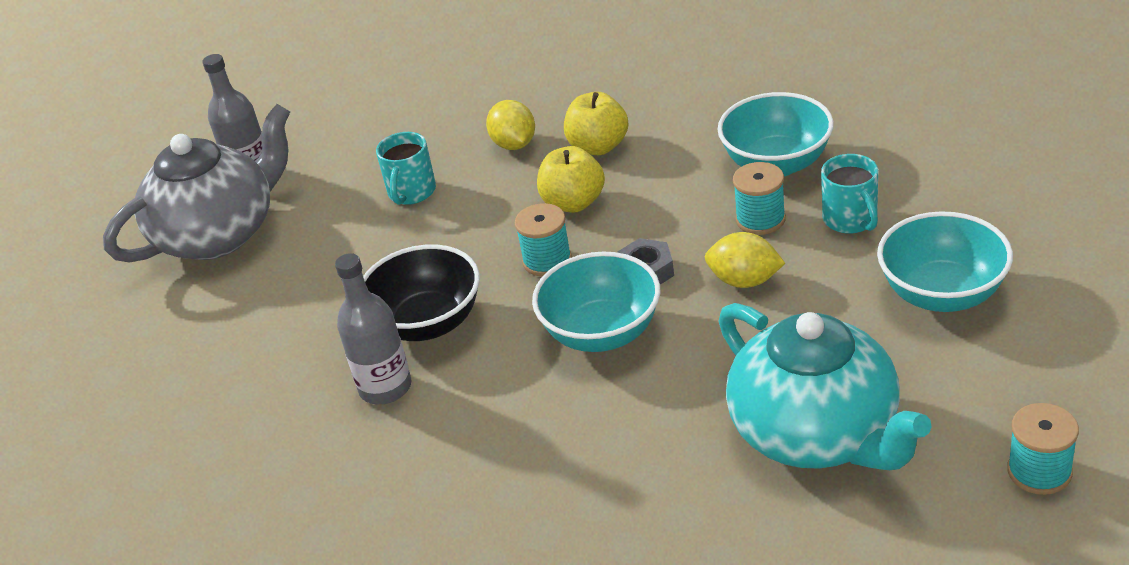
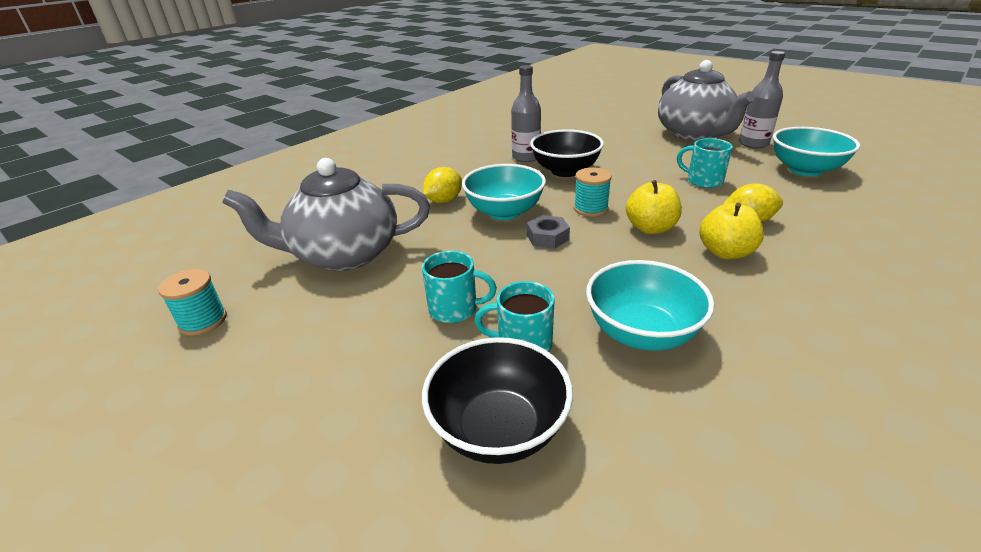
camera: 110 degrees right, 5 degrees down
(744, 281) = (499, 270): yellow lemon -> yellow lemon (444, 201)
(760, 219) = (564, 298): turquoise spool -> none
(817, 433) = (344, 254): turquoise teapot -> grey teapot
(839, 282) = (455, 309): none -> turquoise mug
(942, 294) = (385, 355): turquoise bowl -> turquoise bowl (805, 170)
(952, 197) = (499, 429): none -> black bowl

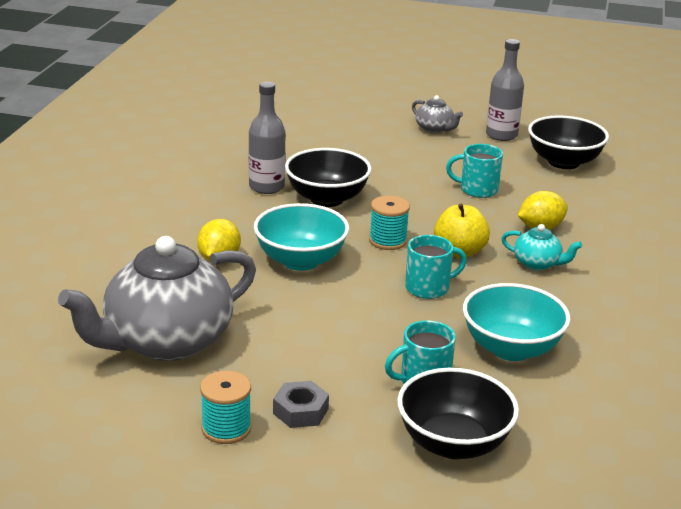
camera: 30 degrees left, 5 degrees down
(203, 321) = (86, 439): turquoise spool -> turquoise spool (226, 428)
(455, 309) = (338, 367): turquoise mug -> turquoise mug (429, 288)
(547, 237) = (368, 280): grey nut -> grey nut (300, 411)
(694, 134) = (434, 129): grey teapot -> grey teapot, size x0.43
(725, 252) = (537, 264): yellow apple -> turquoise teapot
(805, 170) = (563, 162): turquoise bowl -> black bowl

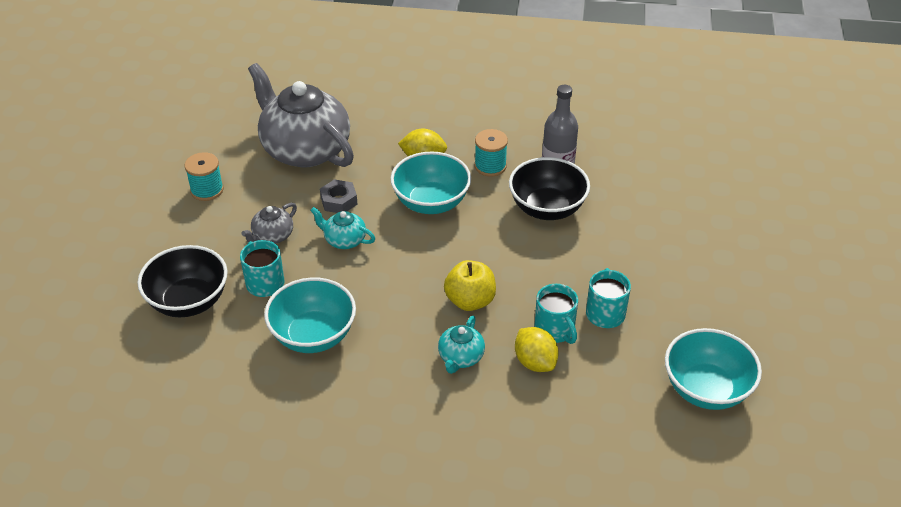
camera: 85 degrees right, 15 degrees up
(300, 411) = (226, 222): grey nut -> grey nut (339, 201)
(354, 320) = (344, 240): none -> turquoise teapot
(388, 241) = (478, 252): turquoise spool -> turquoise spool (490, 166)
(429, 288) = (402, 282): turquoise mug -> turquoise mug (555, 330)
(434, 129) = (743, 276): grey teapot -> grey teapot (272, 236)
(501, 135) = (756, 334): grey bottle -> none
(563, 162) = (706, 389): black bowl -> turquoise bowl

